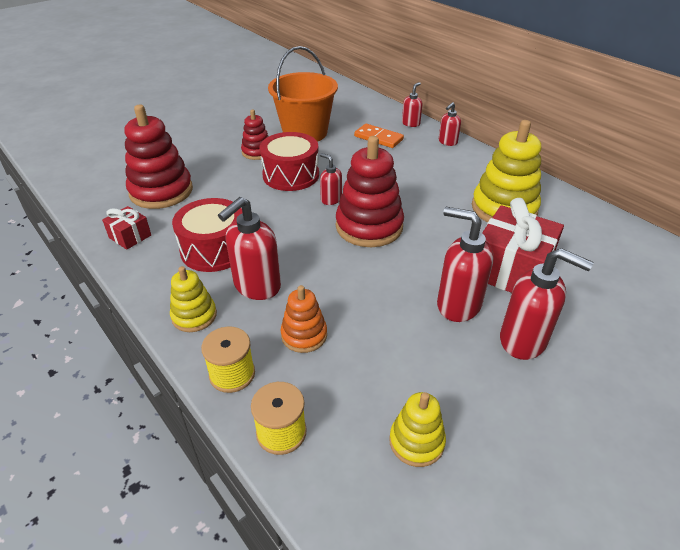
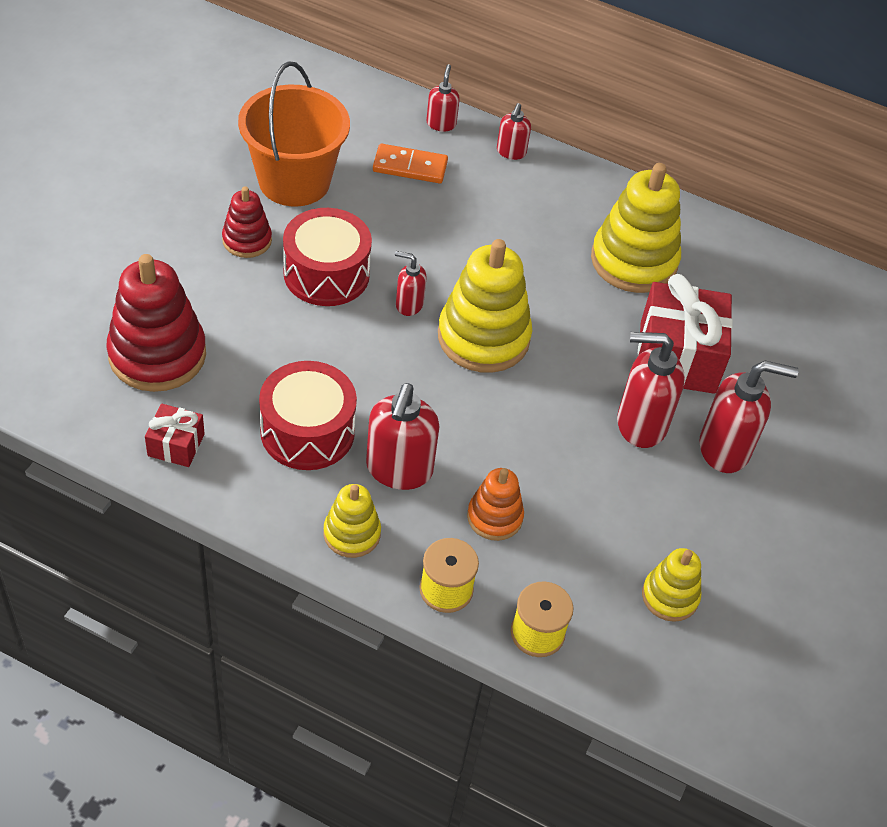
camera: 30 degrees left, 10 degrees up
(369, 226) = (483, 337): red stacking toy -> yellow stacking toy

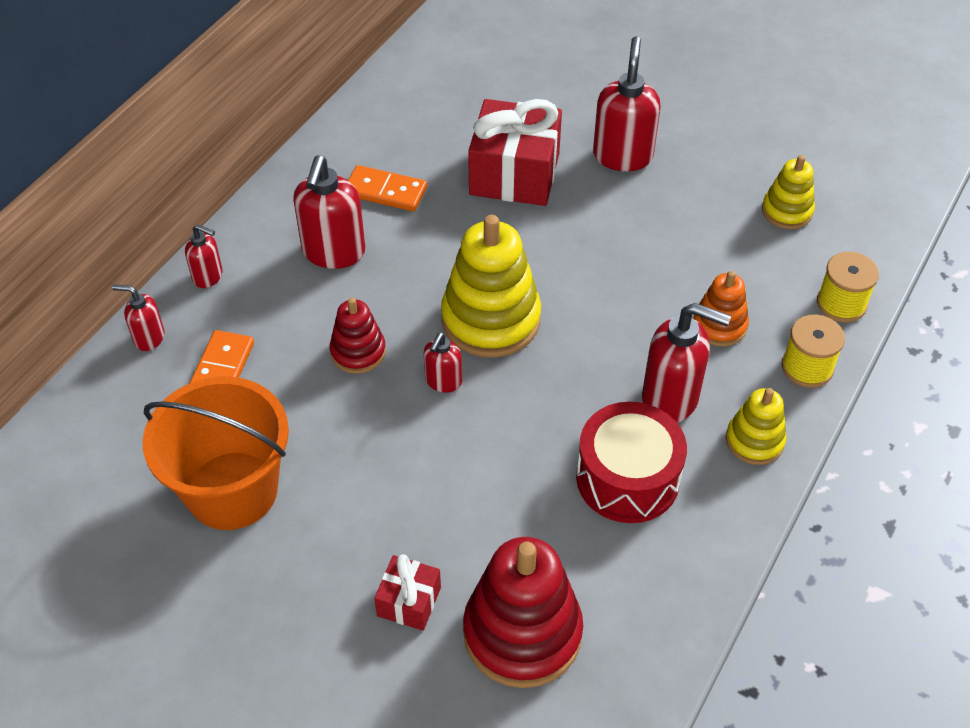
camera: 80 degrees left, 0 degrees up
(176, 445) = (657, 606): red gift -> red gift (409, 601)
(247, 240) = (333, 541): red stacking toy -> red stacking toy (358, 352)
(326, 274) = (393, 458): red drum -> none
(633, 261) = (385, 191): yellow stacking toy -> orange domino
(640, 424) = (598, 209): red soap dispenser -> red soap dispenser (333, 252)

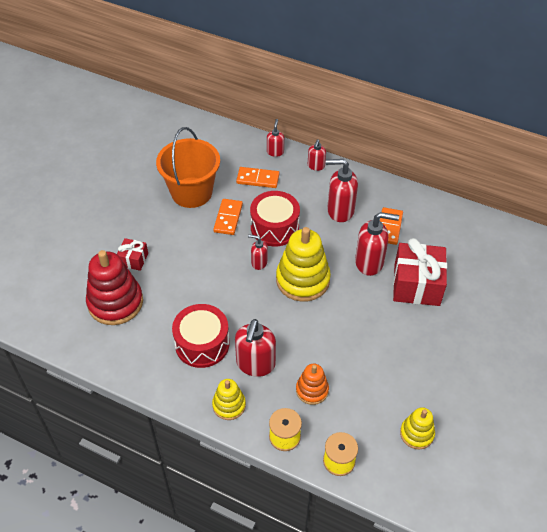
camera: 85 degrees right, 0 degrees up
(320, 426) = (228, 218): none -> orange domino
(358, 352) = (274, 227): red stacking toy -> red drum
(622, 156) = (446, 340): red soap dispenser -> red soap dispenser (369, 262)

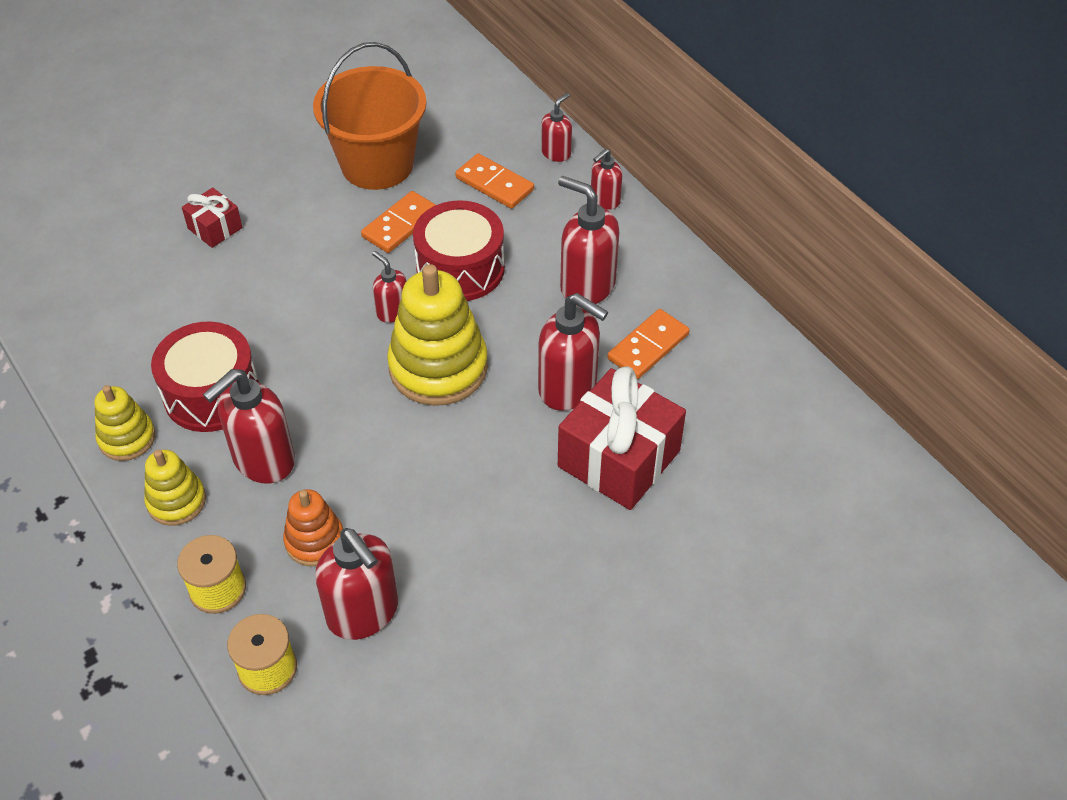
camera: 30 degrees right, 0 degrees up
(115, 302) = (141, 278): red stacking toy -> none
(361, 412) = (363, 613): none -> red soap dispenser
(416, 433) = (422, 692): yellow stacking toy -> yellow stacking toy (127, 438)

